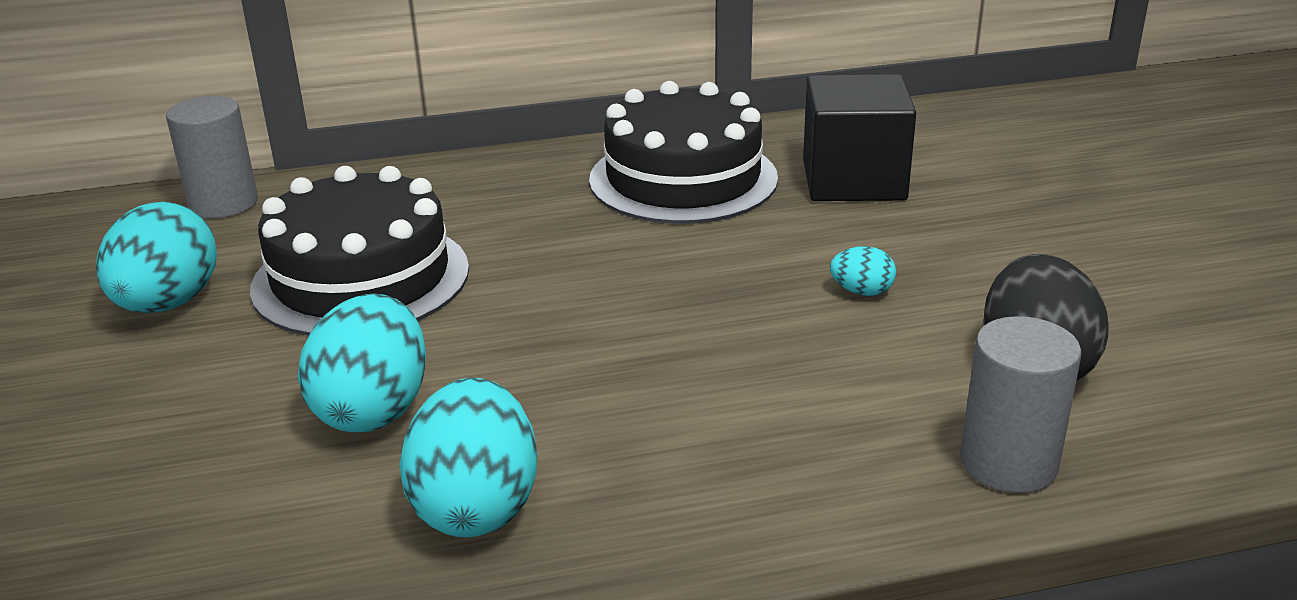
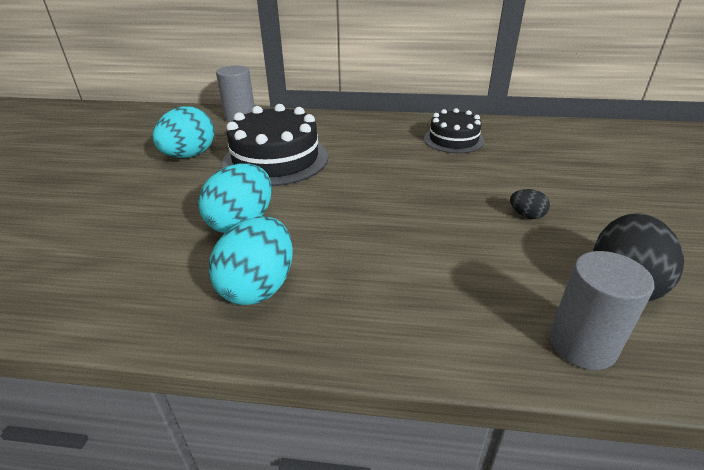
camera: 20 degrees right, 5 degrees up
(683, 179) = (453, 139): black cake -> black cake, size x0.61
(853, 180) = (546, 155): black cube -> none
(862, 292) = (526, 215): turquoise egg -> black egg

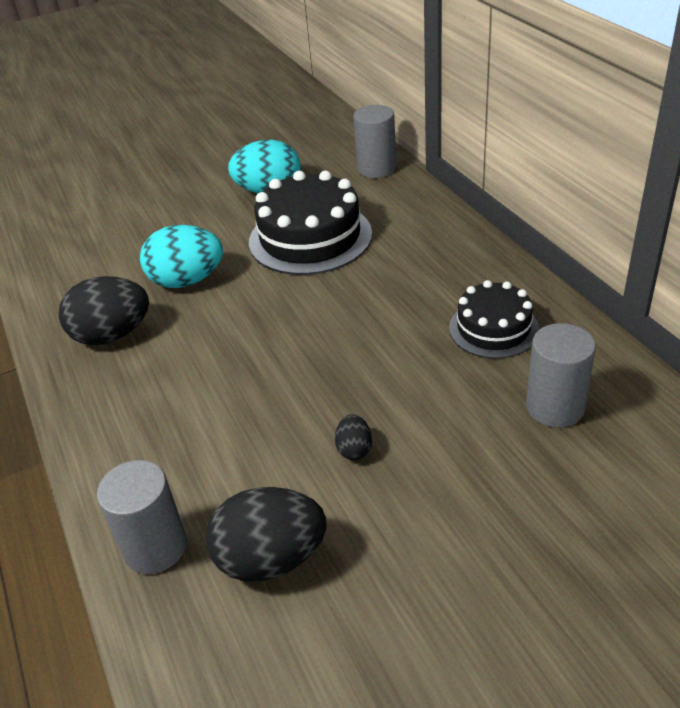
camera: 60 degrees right, 5 degrees up
(258, 287) = (112, 335): turquoise egg -> black egg
(537, 147) = (555, 407): none -> grey cylinder

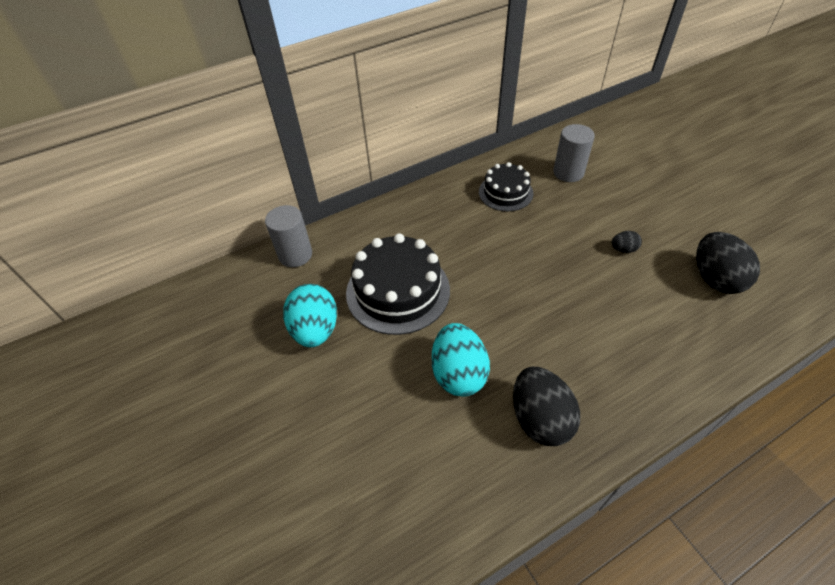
camera: 95 degrees left, 10 degrees up
(155, 547) = (733, 336): grey cylinder -> none

